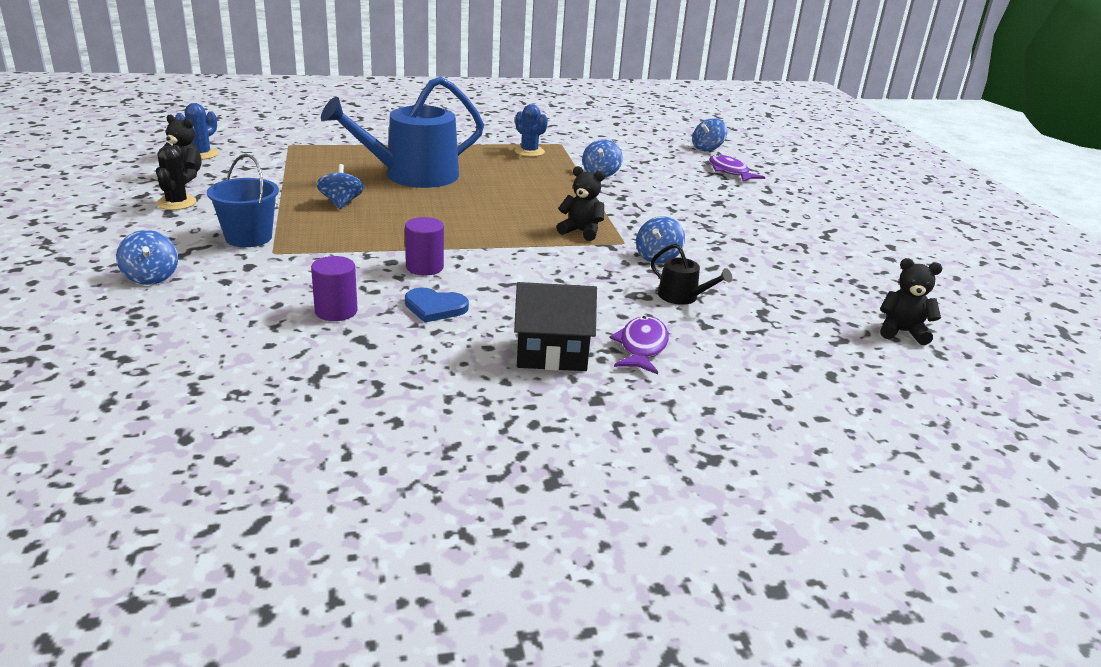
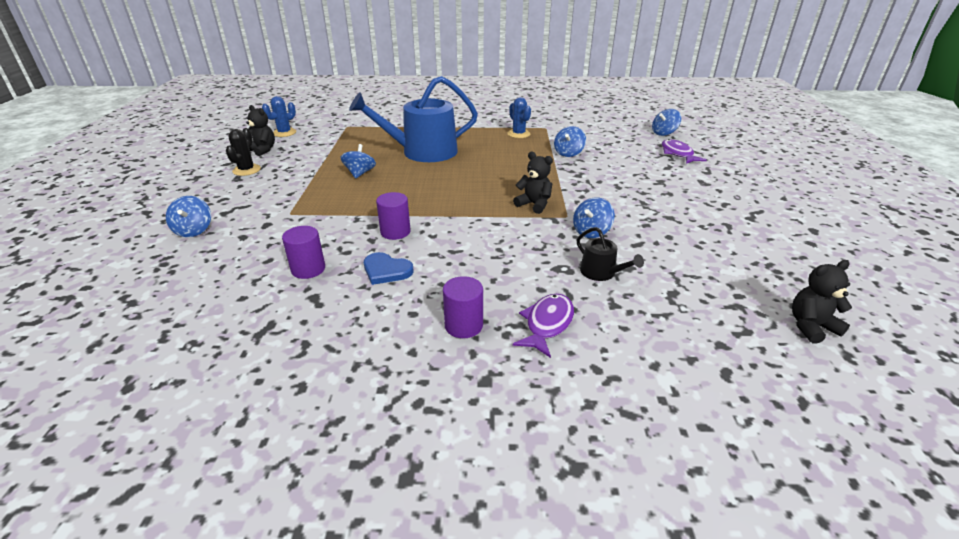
camera: 15 degrees right, 5 degrees up
(248, 237) = (279, 200): blue bucket -> none
(551, 354) = (463, 325): black house -> purple cylinder
(902, 332) = (811, 327): black teddy bear -> black teddy bear turned 45 degrees counterclockwise

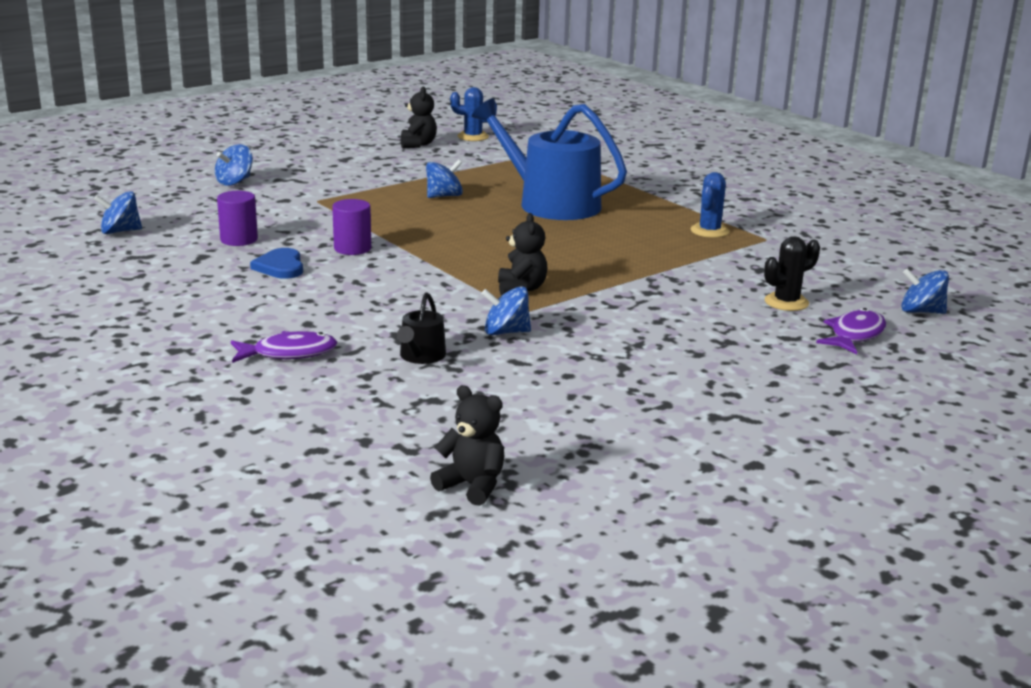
camera: 50 degrees right, 10 degrees down
(246, 170) = (366, 155): black cactus -> black cactus (786, 302)
(463, 325) = (239, 321): purple cylinder -> none
(568, 153) = (706, 271): blue spinning top -> blue spinning top (120, 231)

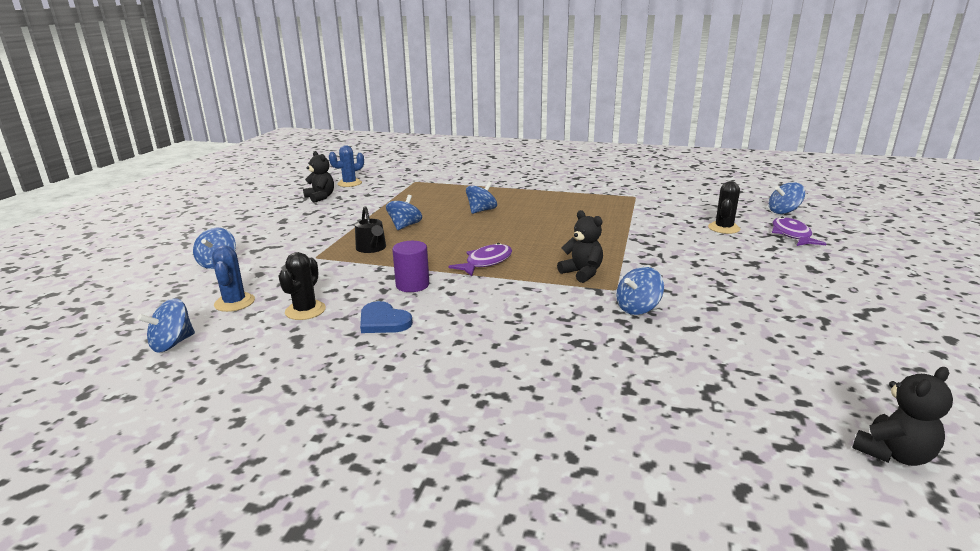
camera: 35 degrees left, 0 degrees up
(239, 239) = (305, 310): purple cylinder -> black cactus
(289, 353) = (535, 399): purple fish -> purple fish (486, 262)
(421, 356) = (629, 353): black watering can -> black watering can (372, 248)
(472, 485) = (893, 454): black teddy bear -> black teddy bear turned 150 degrees clockwise
(550, 203) = (481, 211): blue watering can -> blue spinning top
(709, 231) = (599, 200): blue cactus -> blue cactus (234, 302)

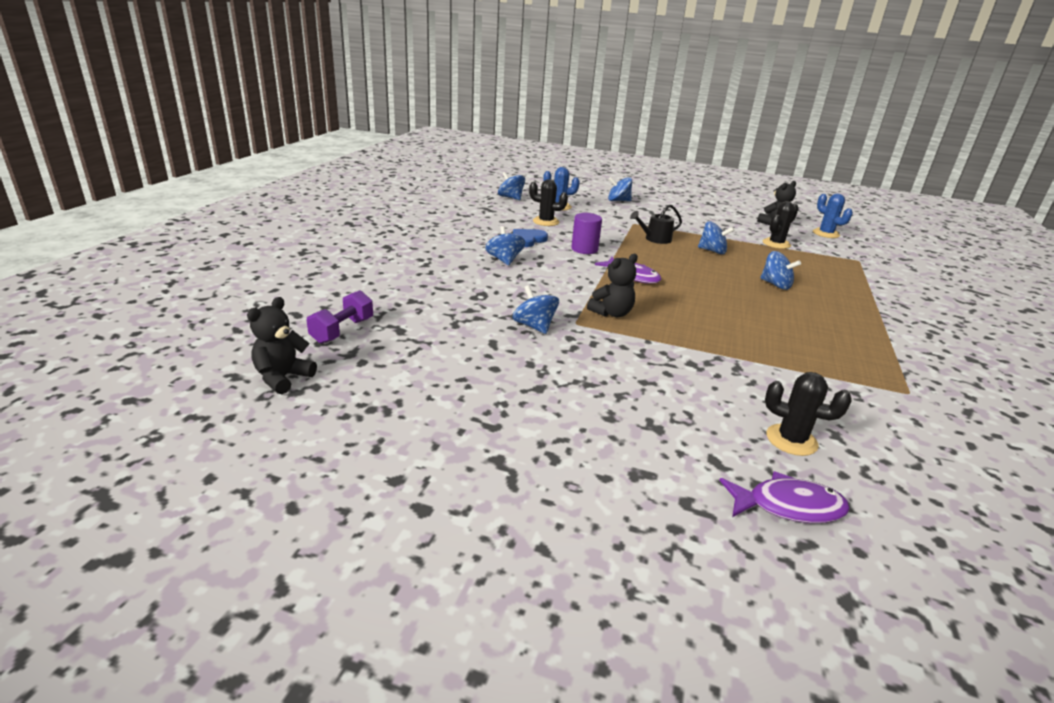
camera: 90 degrees right, 5 degrees up
(379, 201) = (776, 244): none -> black cactus
(750, 432) = (342, 331): none -> purple dumbbell
(783, 211) = (932, 546): blue spinning top -> blue spinning top (504, 260)
(893, 454) = (283, 378): black teddy bear -> black teddy bear turned 60 degrees clockwise

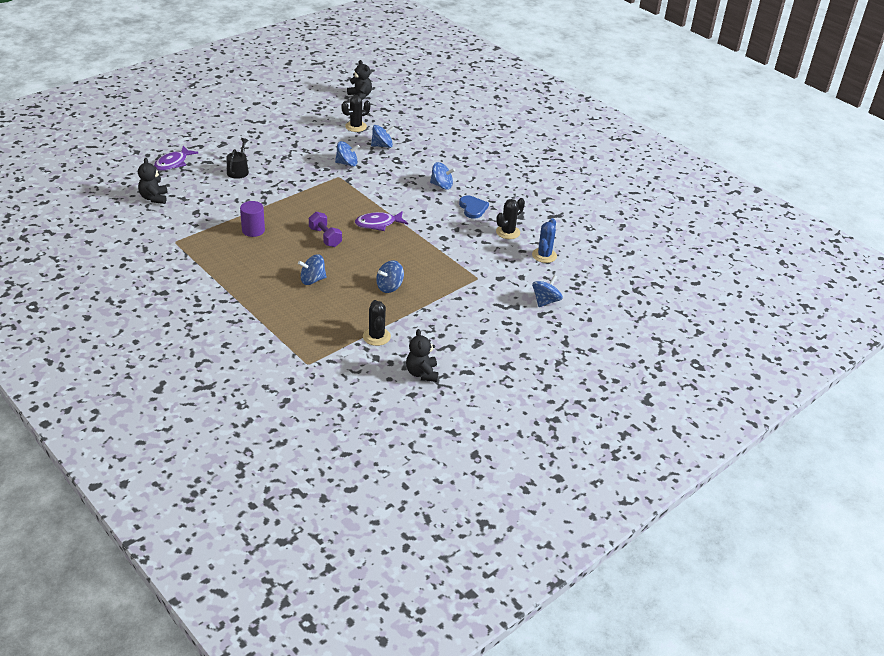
camera: 120 degrees right, 10 degrees up
(342, 331) = (389, 115): purple dumbbell -> purple dumbbell (325, 237)
(511, 198) = (582, 238): blue spinning top -> blue spinning top (382, 145)
(584, 249) = (438, 225): purple cylinder -> purple cylinder (253, 230)
(612, 313) = (338, 192): black teddy bear -> black teddy bear (154, 198)
(655, 239) = (434, 270): black watering can -> black watering can (238, 170)
(791, 440) = (195, 185): black cactus -> black cactus (356, 126)
(826, 234) = (373, 394): blue cactus -> none

